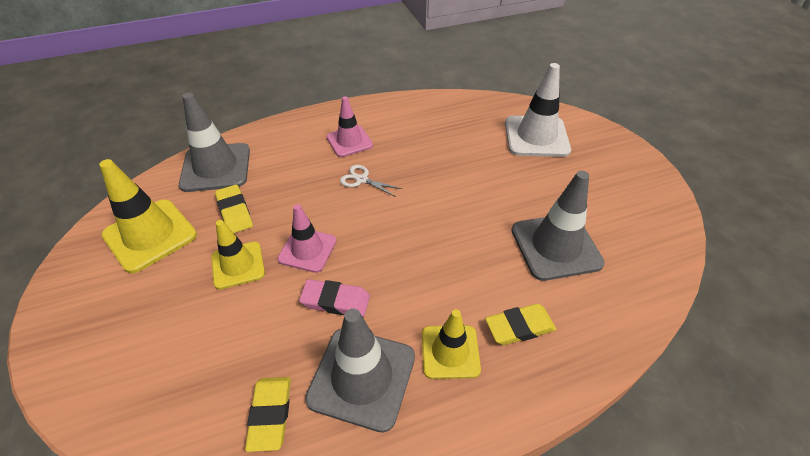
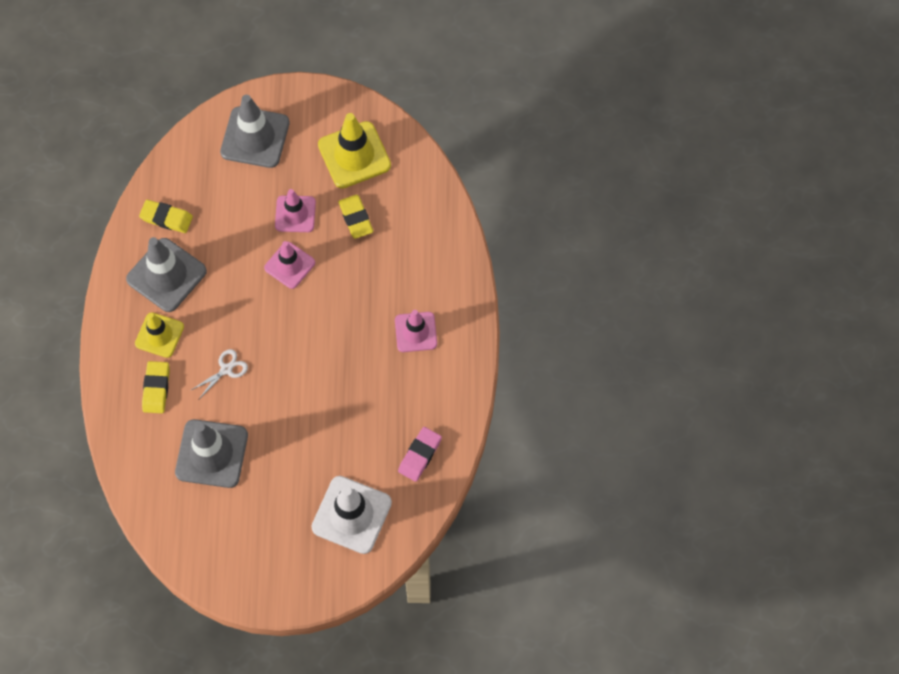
camera: 110 degrees right, 20 degrees up
(216, 167) = (422, 209): grey traffic cone -> grey traffic cone (255, 137)
(235, 212) = (356, 218): yellow eraser -> yellow eraser turned 75 degrees clockwise
(238, 265) = (295, 214): yellow traffic cone -> pink traffic cone
(335, 301) = (232, 274): pink eraser -> pink eraser (420, 455)
(361, 179) = (355, 327): white scissors -> white scissors (226, 369)

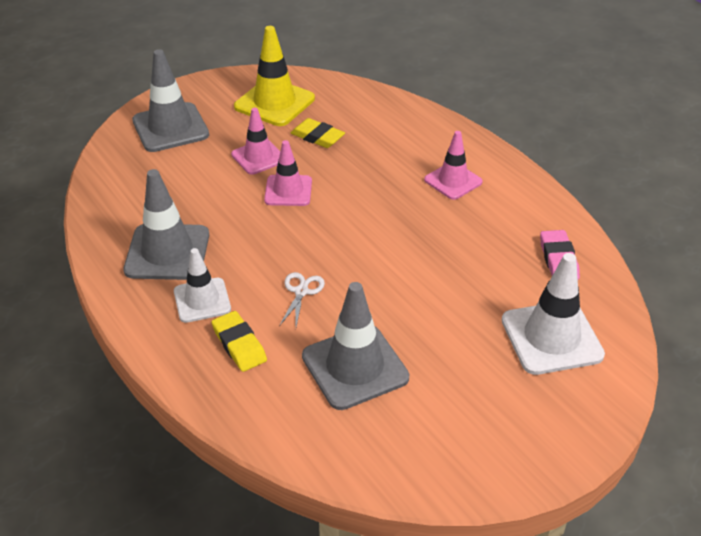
camera: 35 degrees left, 25 degrees down
(159, 335) = (202, 300): yellow traffic cone -> white traffic cone
(166, 218) = (129, 213): yellow eraser -> none

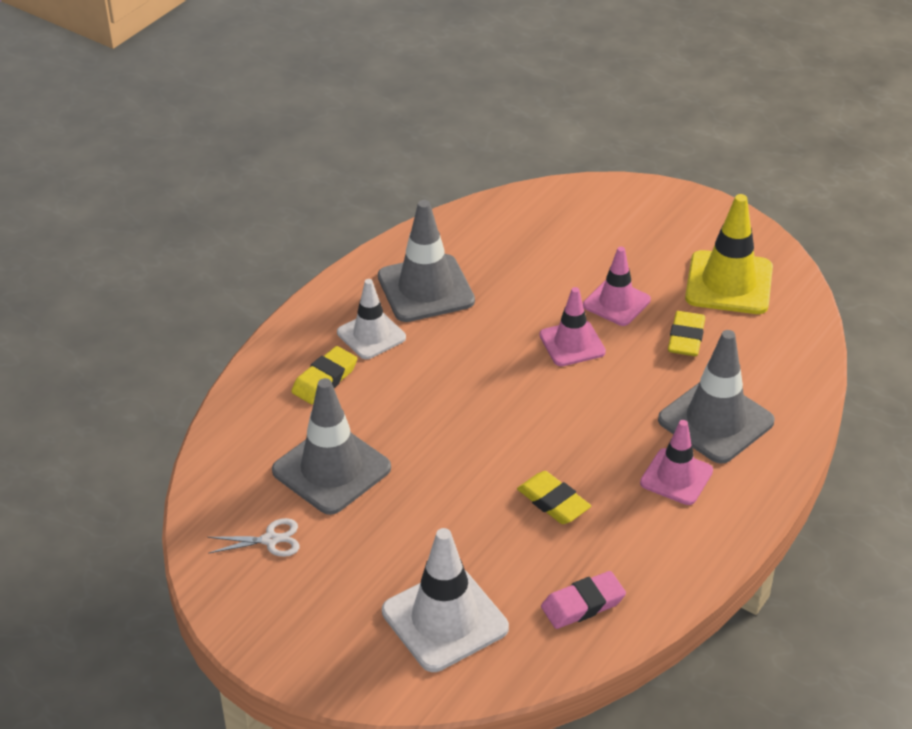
camera: 70 degrees right, 0 degrees up
(170, 128) = (625, 220): grey traffic cone -> grey traffic cone (715, 421)
(301, 291) = (418, 401): white scissors -> white scissors (270, 540)
(451, 246) = (553, 502): none -> yellow eraser

